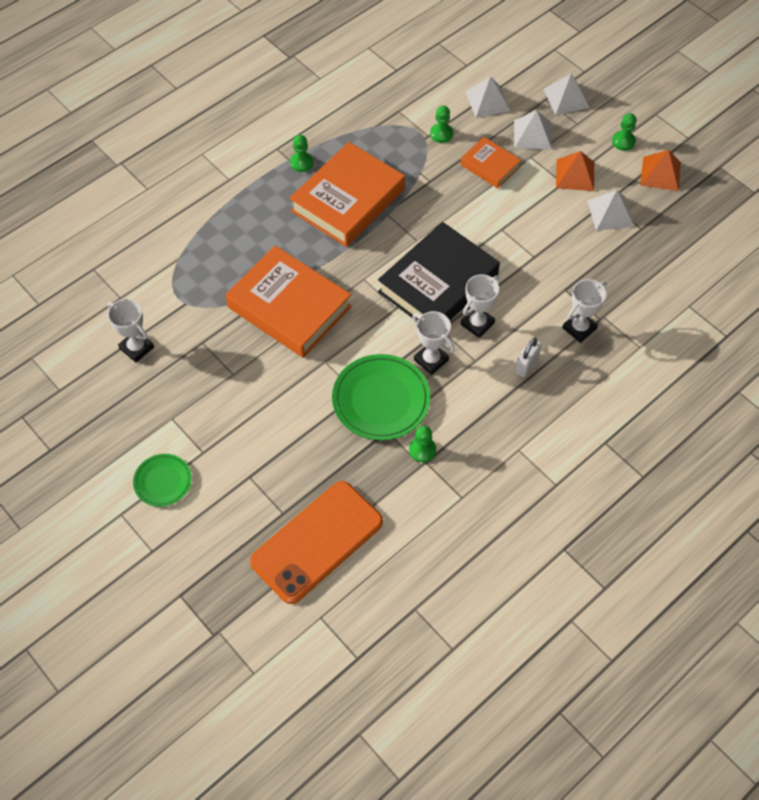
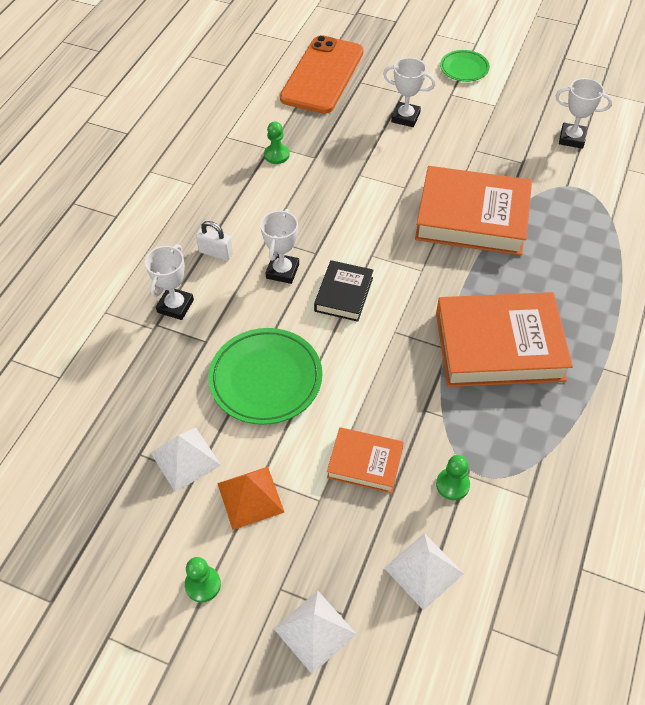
camera: 155 degrees right, 5 degrees down
(301, 163) = (585, 369): green pawn -> none
(348, 200) = (499, 346): orange book -> orange book turned 75 degrees clockwise
(381, 400) = (335, 176): green plate -> green plate (266, 379)
(431, 360) = (309, 223): white trophy -> white trophy (405, 117)
(438, 284) = (343, 294): black book -> black book, size x0.52
(526, 364) = (216, 253): white padlock -> white padlock turned 75 degrees counterclockwise
(532, 134) = (334, 539): white pyramid -> none
(660, 173) = (135, 550): orange pyramid -> none

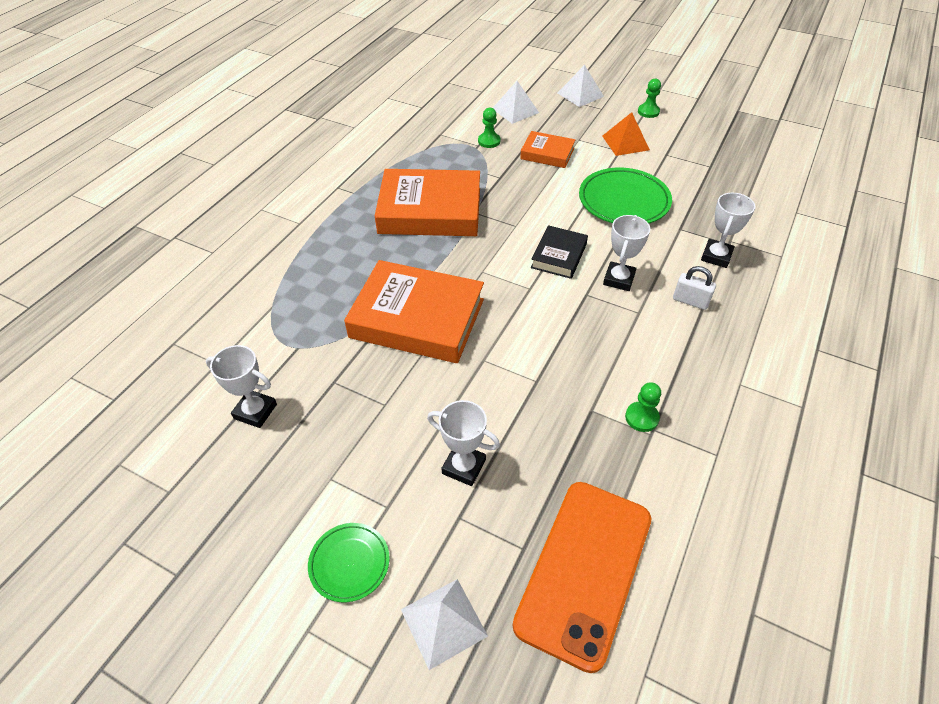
camera: 175 degrees left, 5 degrees down
(185, 459) = (675, 162): white pyramid -> white pyramid (443, 622)

